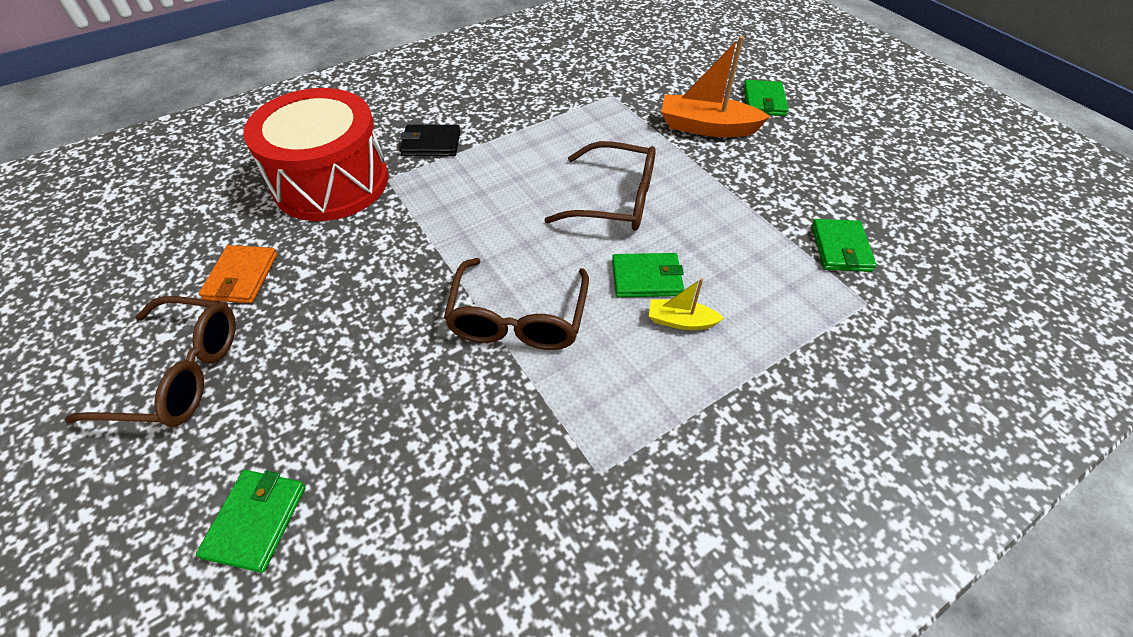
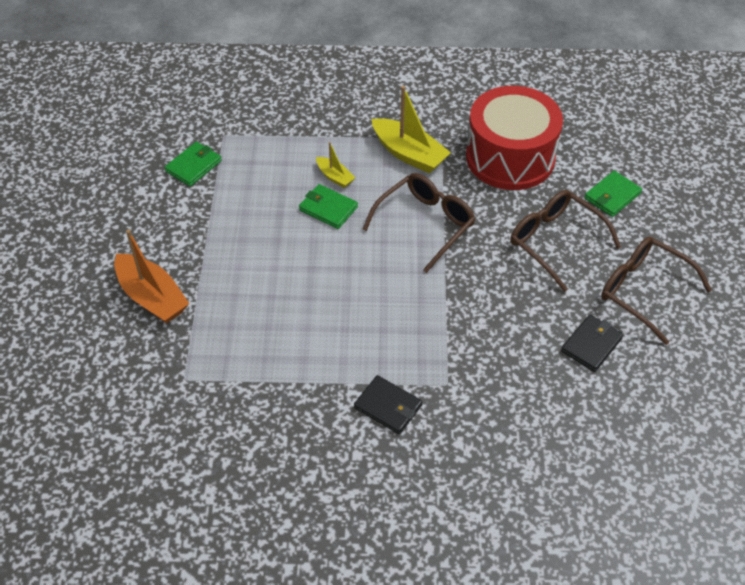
camera: 145 degrees left, 0 degrees up
(241, 277) = (591, 345): orange wallet -> black wallet
(331, 182) = (494, 406): red drum -> red drum (510, 157)
(614, 200) = (293, 271): brown glasses -> brown glasses (556, 242)
(621, 413) = (409, 154): none -> yellow boat
(764, 101) = (72, 298): green wallet -> none

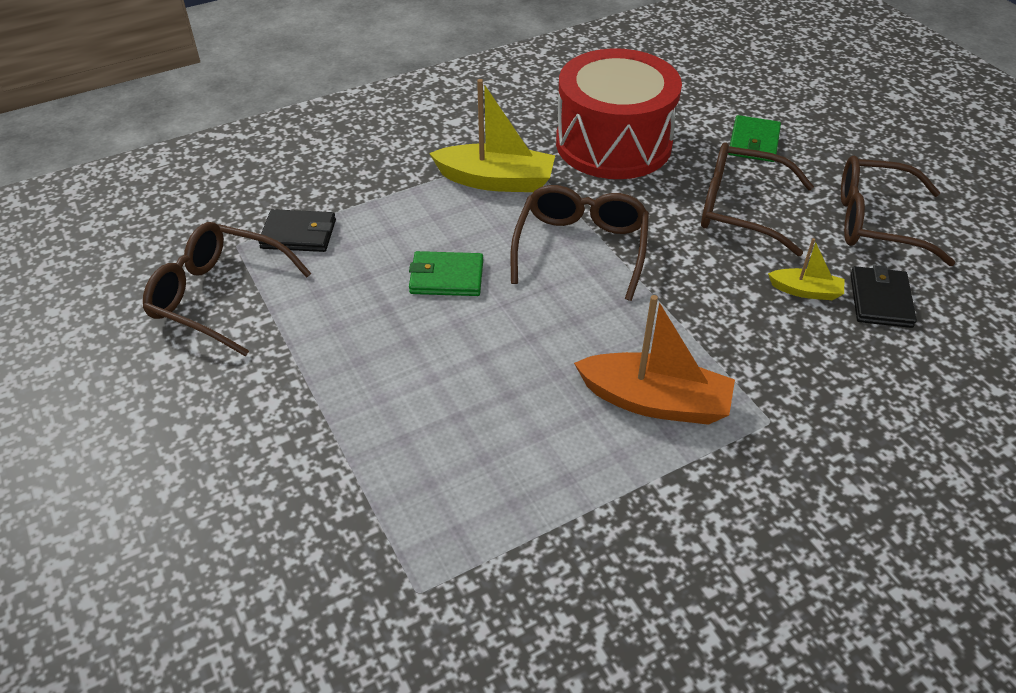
camera: 30 degrees left, 5 degrees down
(152, 297) = (280, 496): orange boat -> orange boat (655, 401)
(194, 166) = (220, 297): green wallet -> brown glasses
(335, 177) = (425, 238): yellow boat -> yellow boat (805, 291)
(388, 406) = (726, 485): black wallet -> black wallet (299, 234)

